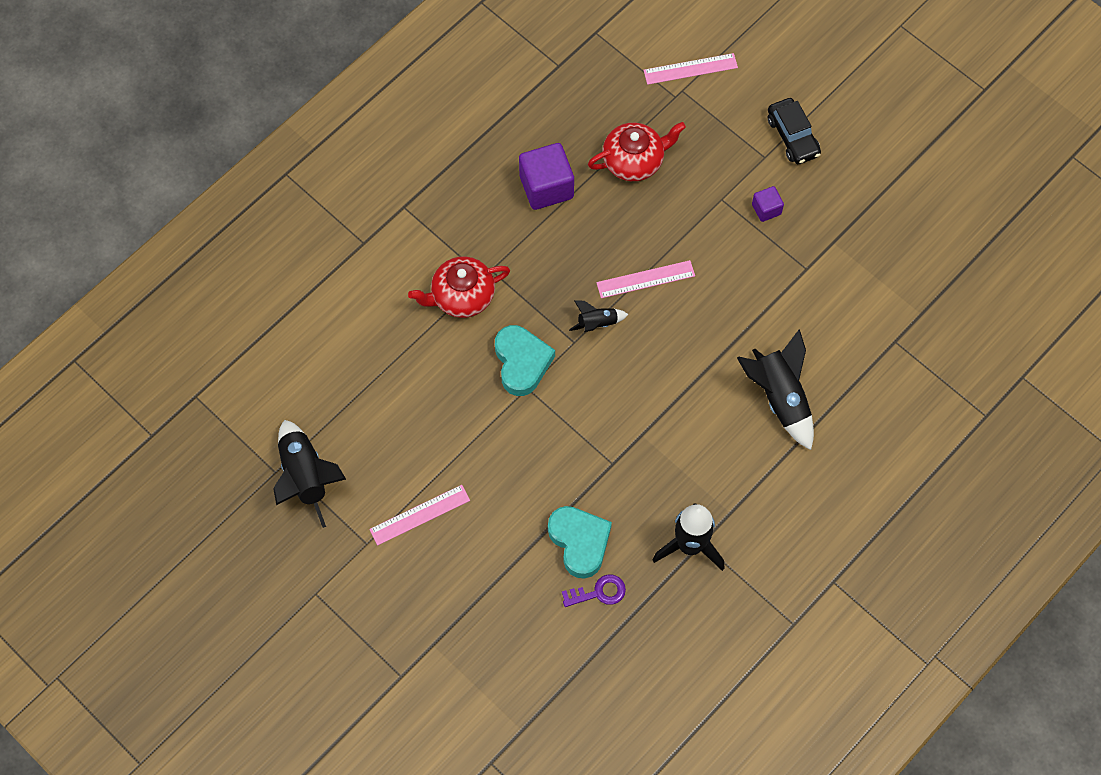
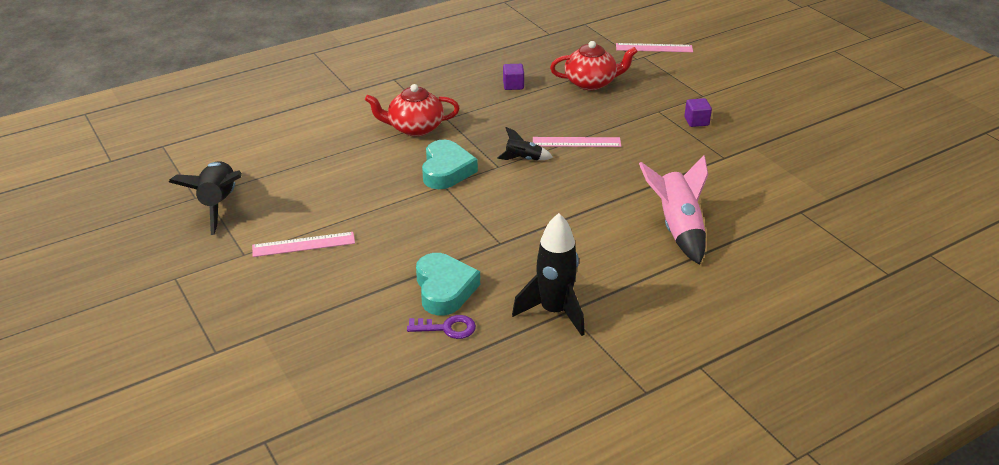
camera: 15 degrees right, 30 degrees down
(546, 187) = (513, 85): purple cube -> purple cube, size x0.52
(779, 398) = (677, 228): black rocket -> pink rocket
(792, 136) = (730, 89): black car -> none

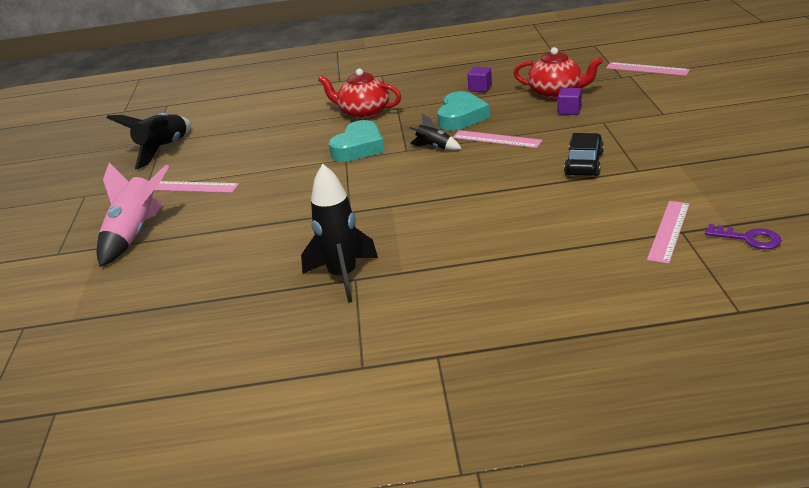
camera: 30 degrees right, 5 degrees down
(444, 289) = (268, 240): turquoise heart -> turquoise heart (461, 117)
(447, 328) = (240, 271): purple key -> purple key (749, 239)
(675, 157) = (584, 163): none -> black car
(677, 228) = (530, 226): pink rocket -> pink rocket (135, 234)
(696, 121) = (636, 135): purple cube -> purple cube (569, 111)
(791, 213) = (669, 231): none -> pink ruler

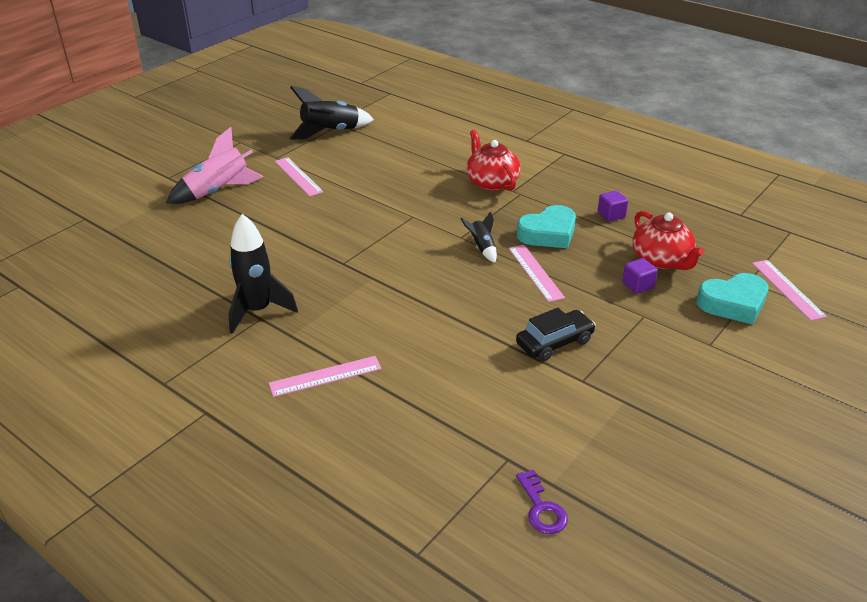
camera: 40 degrees right, 5 degrees up
(359, 148) = (436, 212): turquoise heart -> turquoise heart (733, 303)
(669, 231) = (499, 450): pink ruler -> pink ruler (325, 376)

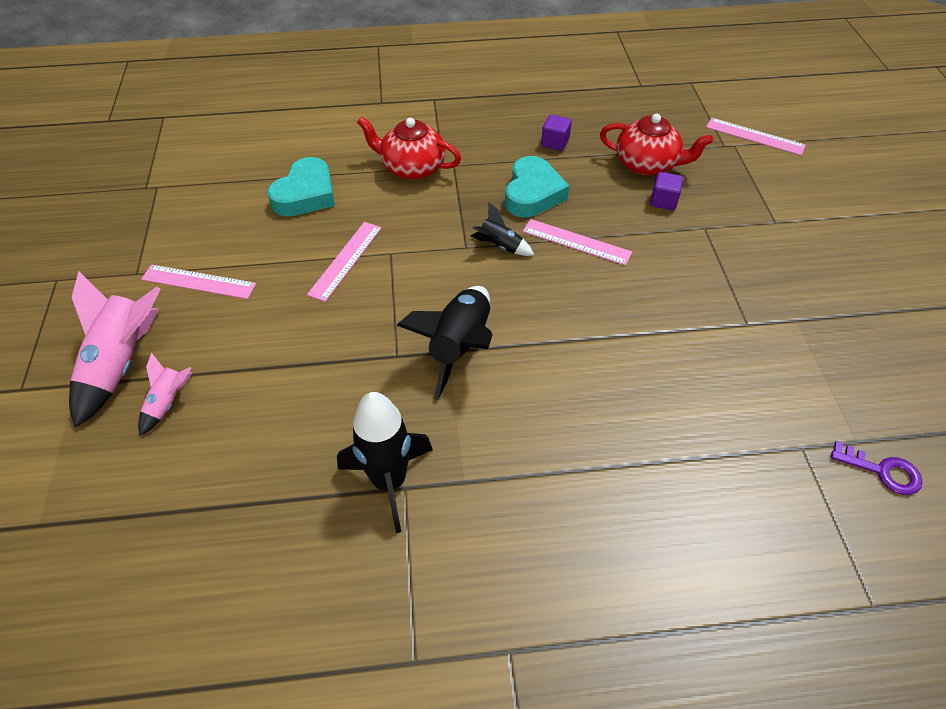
camera: 45 degrees left, 15 degrees up
(214, 218) = (168, 403): none -> pink rocket
(325, 376) = (560, 499): pink ruler -> pink ruler (346, 260)
(330, 132) = (159, 203): black rocket -> black rocket (459, 346)
(554, 342) = (683, 303): black car -> none
(733, 303) = (741, 173): turquoise heart -> turquoise heart (306, 194)

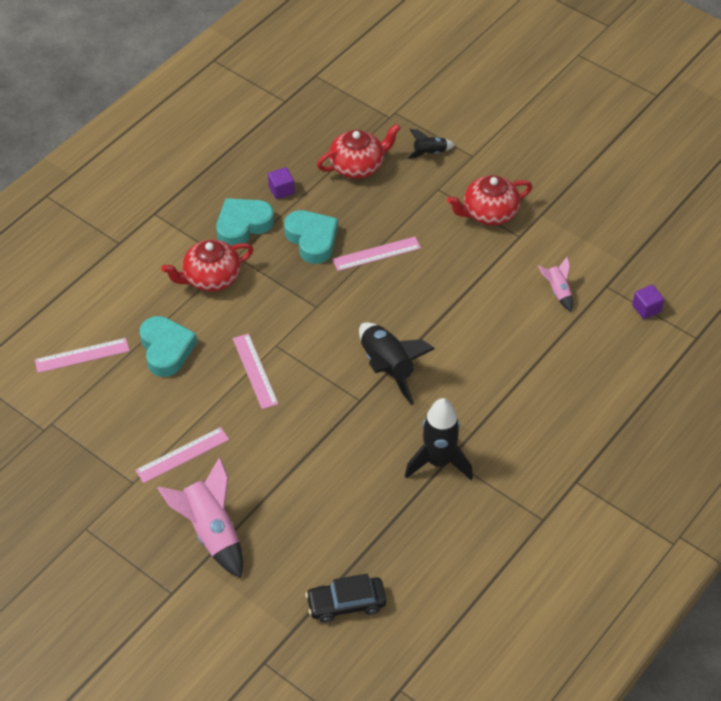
camera: 45 degrees left, 0 degrees up
(113, 547) = (346, 604): none -> black car
(168, 403) = (270, 526): pink rocket -> pink rocket (558, 291)
(489, 147) = (243, 225): none -> turquoise heart
(500, 246) = (336, 290): black rocket -> black rocket (429, 153)
(663, 201) = (396, 187): purple cube -> purple cube (646, 308)
(736, 281) = (489, 213): none -> red teapot
(755, 136) = (400, 96): pink ruler -> pink ruler (82, 355)
(882, 471) = (649, 270): purple key -> none

